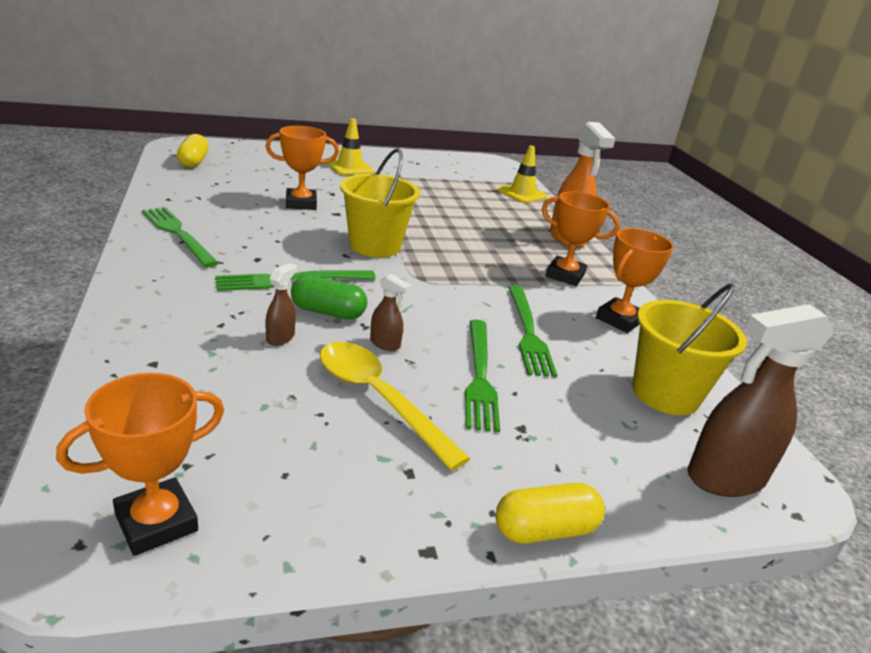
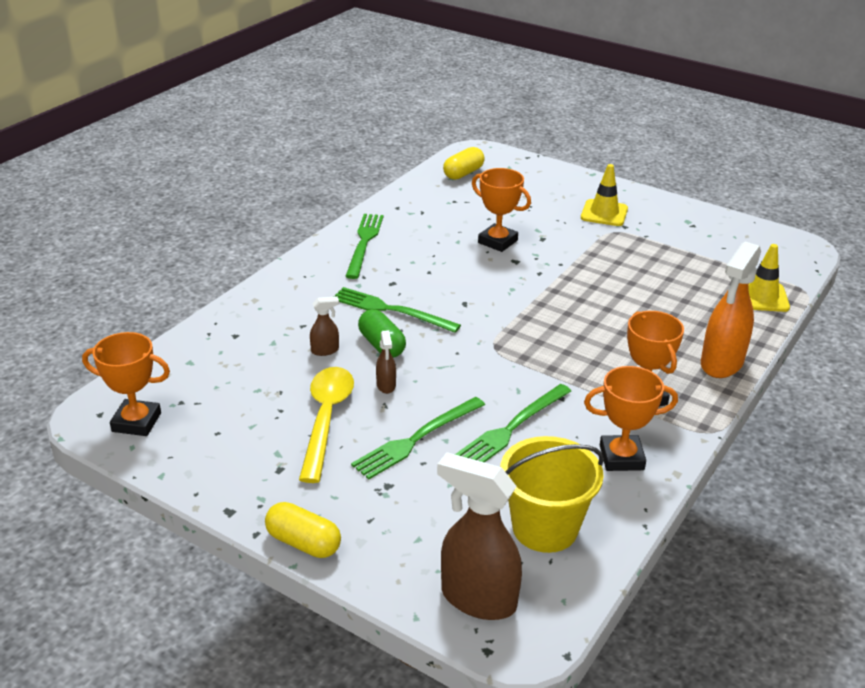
camera: 50 degrees right, 5 degrees up
(375, 246) = (502, 303): yellow bucket -> none

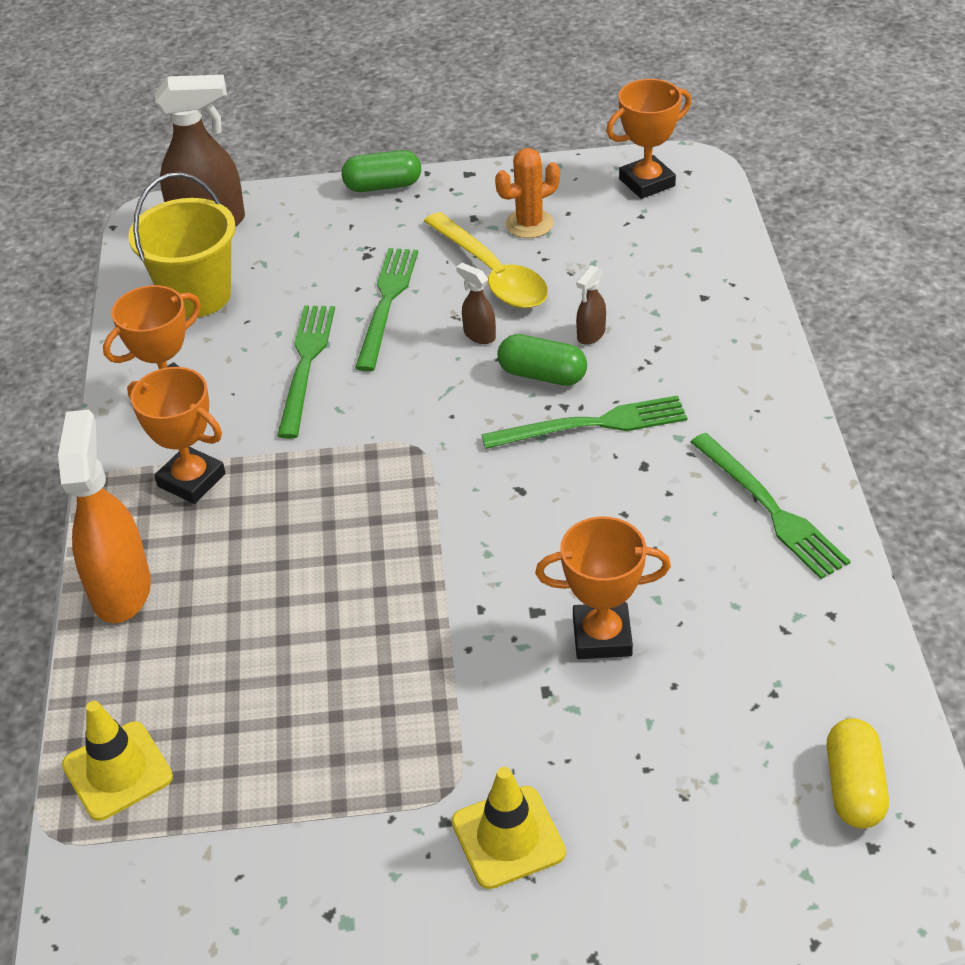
camera: 145 degrees right, 10 degrees up
(253, 440) = (529, 224): none -> orange cactus
(303, 543) = (383, 186): yellow capsule -> green capsule

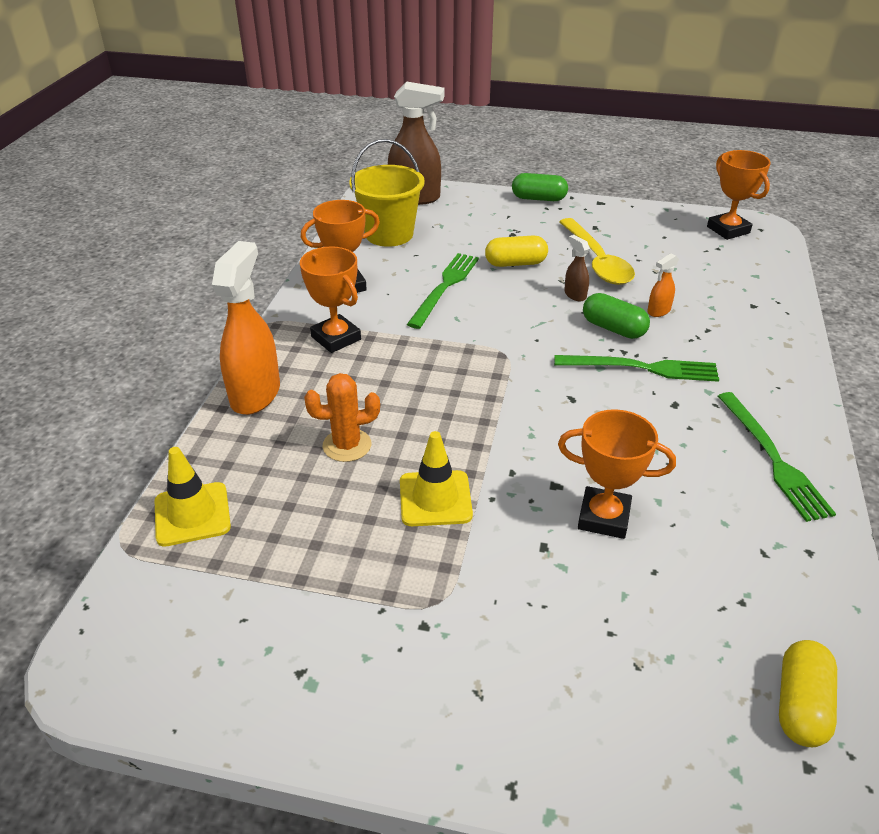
camera: 15 degrees right, 5 degrees down
(386, 303) = (515, 263): green fork -> yellow capsule
(508, 837) = (472, 654): yellow traffic cone -> yellow traffic cone (435, 498)
(529, 224) = (634, 238): orange cactus -> orange cactus (347, 445)
(591, 334) = (658, 311): brown spray bottle -> orange spray bottle
(647, 182) = (728, 230): orange trophy -> orange trophy turned 75 degrees clockwise

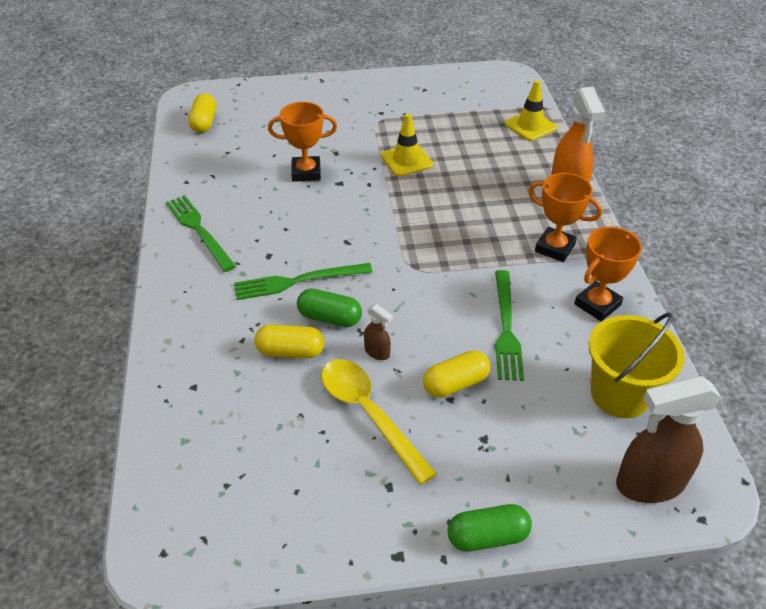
camera: 160 degrees right, 5 degrees up
(347, 445) = (479, 175): orange cactus -> none
(658, 311) = (290, 351): orange spray bottle -> yellow capsule
(728, 230) = (210, 535): orange trophy -> none

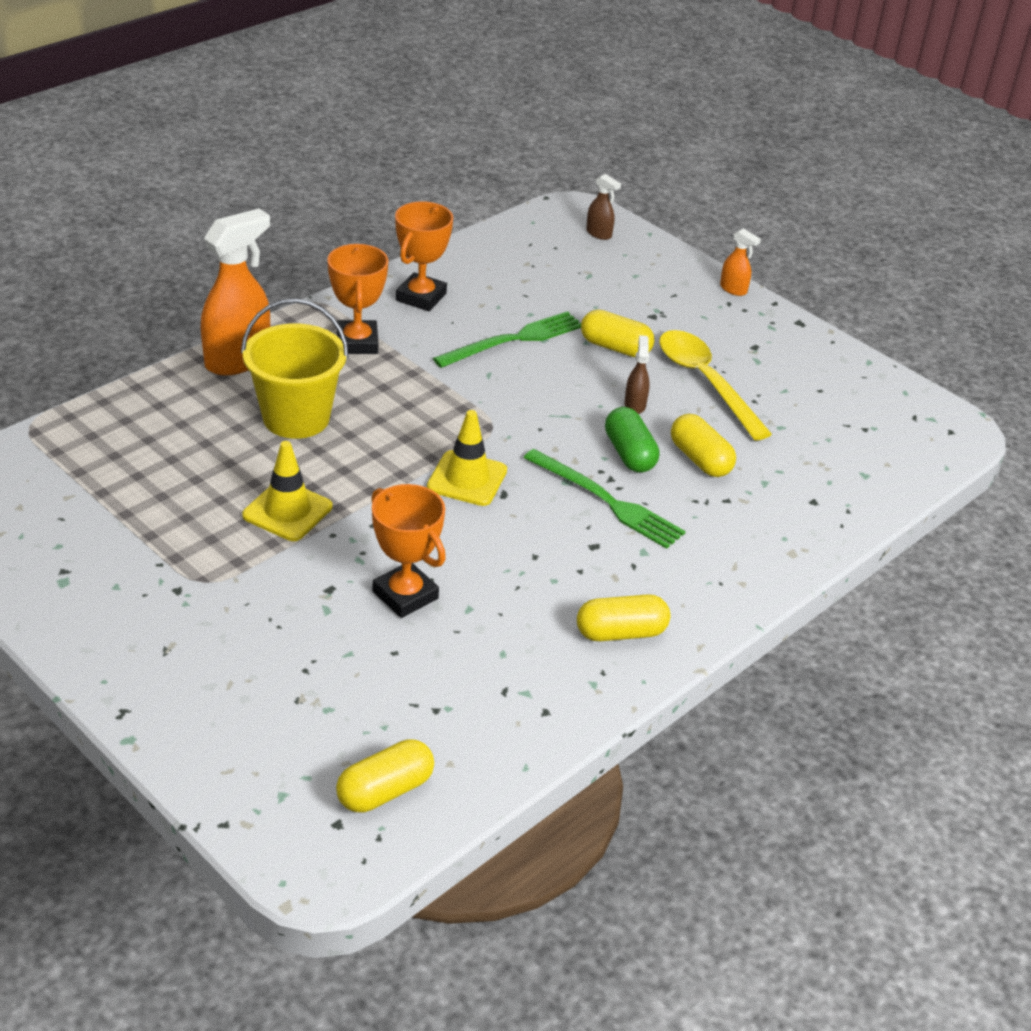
camera: 130 degrees left, 5 degrees down
(199, 230) = (621, 633): green fork -> yellow capsule
(369, 414) = (705, 382): yellow spoon -> yellow spoon turned 135 degrees clockwise
(487, 536) = (733, 289): green capsule -> orange spray bottle
(530, 126) = (98, 429): yellow traffic cone -> yellow traffic cone (467, 479)
(597, 305) = (421, 297): orange trophy -> orange trophy turned 75 degrees counterclockwise
(620, 394) = (524, 263): yellow bucket -> yellow bucket (296, 418)
(649, 484) = (599, 234): brown spray bottle -> brown spray bottle, size x0.46

